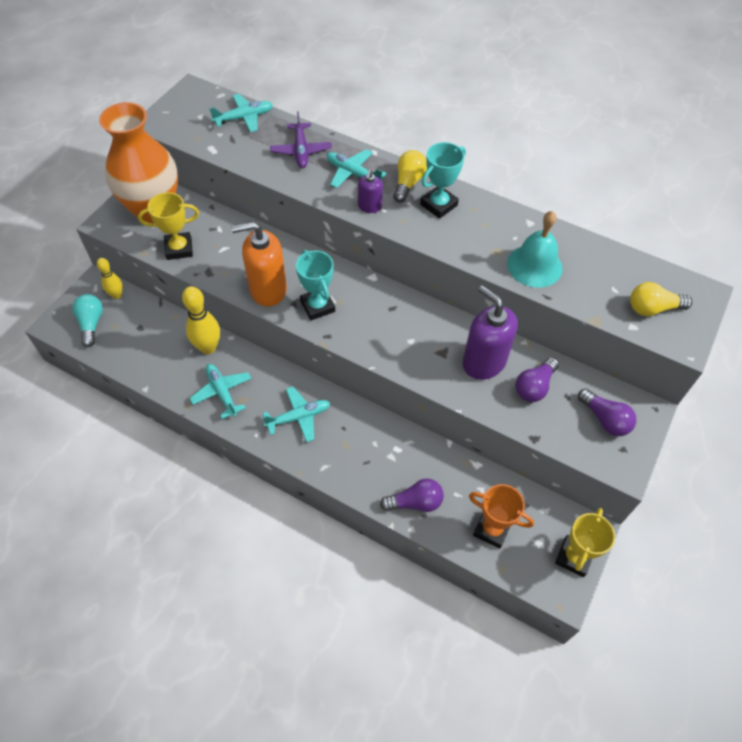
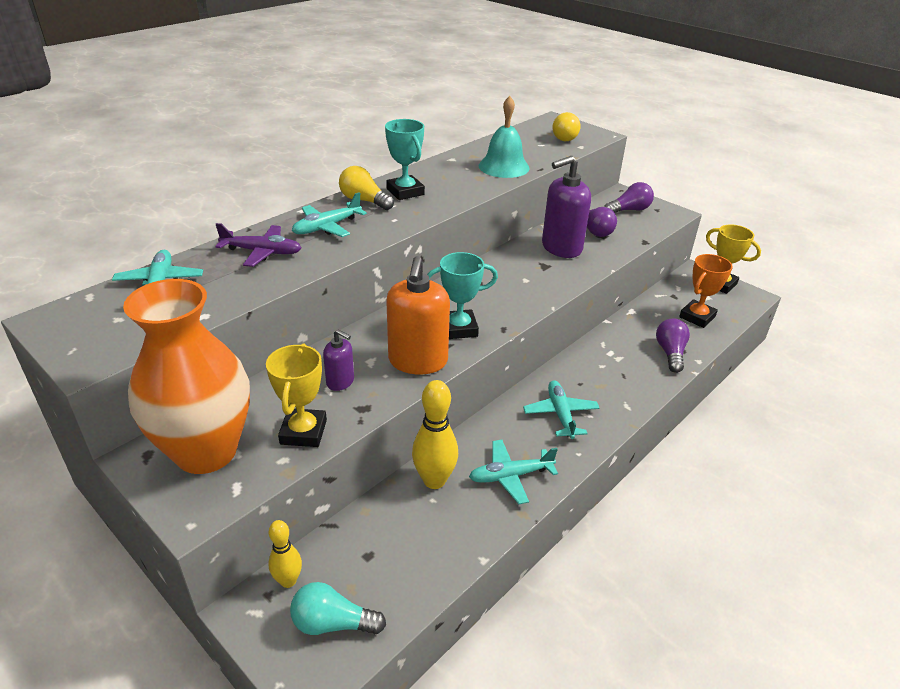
camera: 75 degrees left, 20 degrees down
(369, 206) = (385, 226): purple soap dispenser -> purple soap dispenser (340, 382)

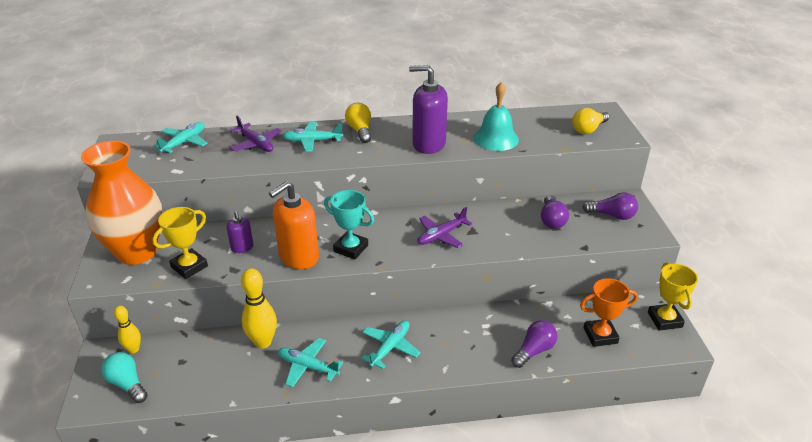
camera: 40 degrees right, 0 degrees up
(405, 192) = (395, 133): turquoise trophy -> none
(524, 280) = (441, 235): none -> purple plane
(561, 248) = (505, 223): purple soap dispenser -> purple soap dispenser (428, 144)

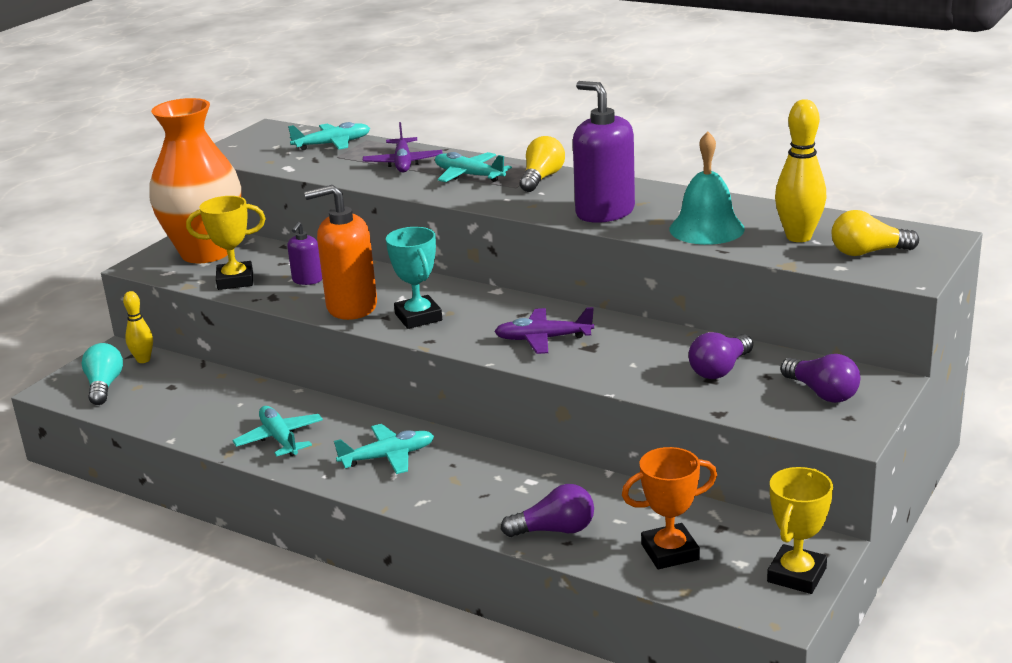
camera: 40 degrees right, 10 degrees down
(263, 342) = (265, 400): yellow bowling pin -> yellow bowling pin (798, 237)
(600, 335) = (670, 552): orange trophy -> orange trophy turned 45 degrees counterclockwise

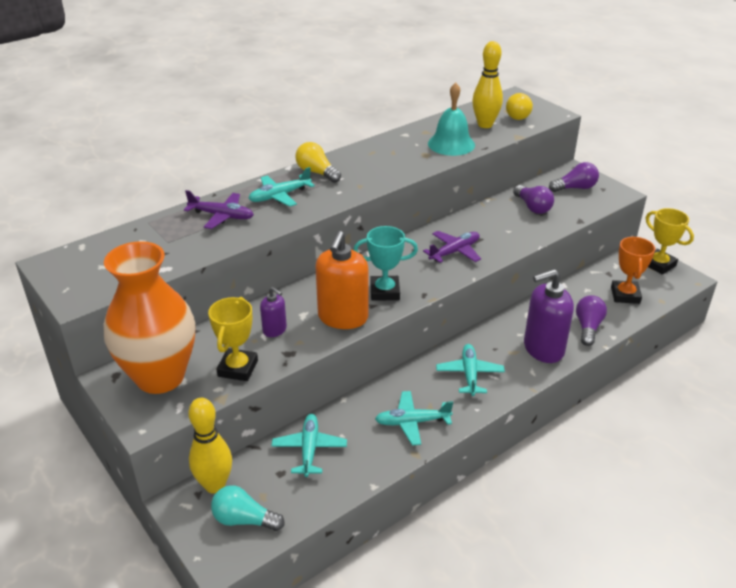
camera: 70 degrees left, 10 degrees up
(143, 360) = (215, 485): yellow bowling pin -> yellow bowling pin, size x1.64
(332, 144) = (136, 238): turquoise plane -> turquoise plane (309, 449)
(543, 339) = (454, 252): purple plane -> purple plane turned 150 degrees counterclockwise
(604, 212) = (397, 166): purple soap dispenser -> purple soap dispenser (543, 349)

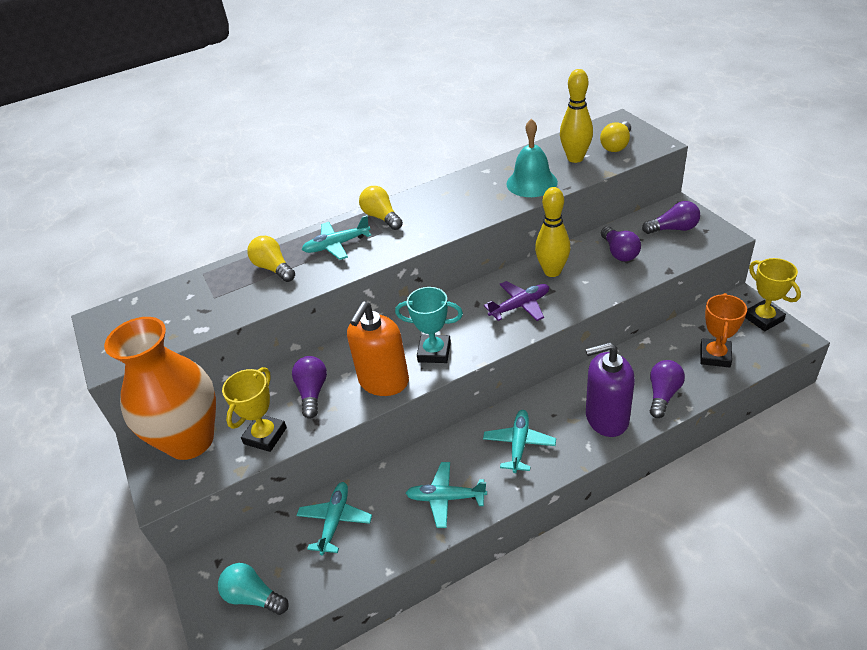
camera: 15 degrees right, 5 degrees up
(215, 485) = (235, 554): yellow bowling pin -> yellow bowling pin (552, 271)
(222, 216) = (273, 268): purple plane -> yellow light bulb
(275, 330) = (312, 392): purple soap dispenser -> purple light bulb

